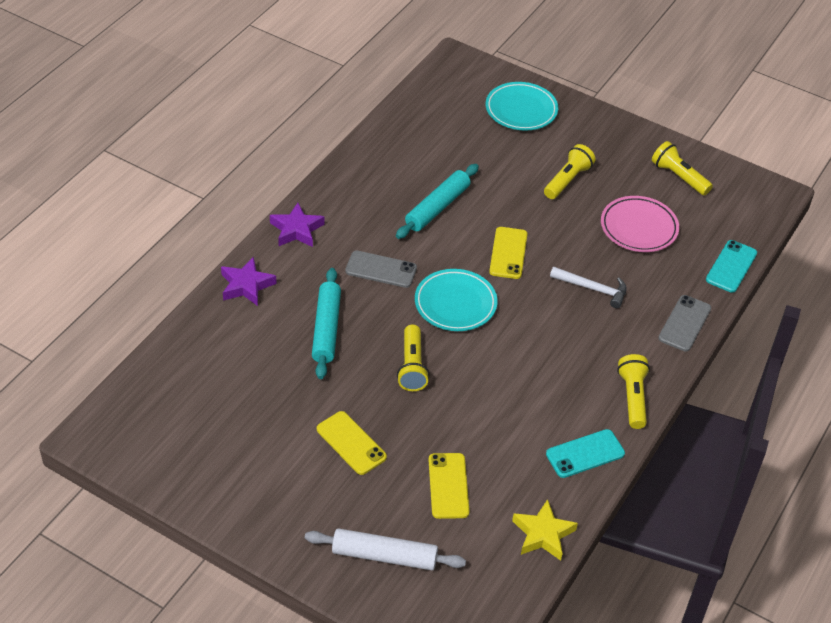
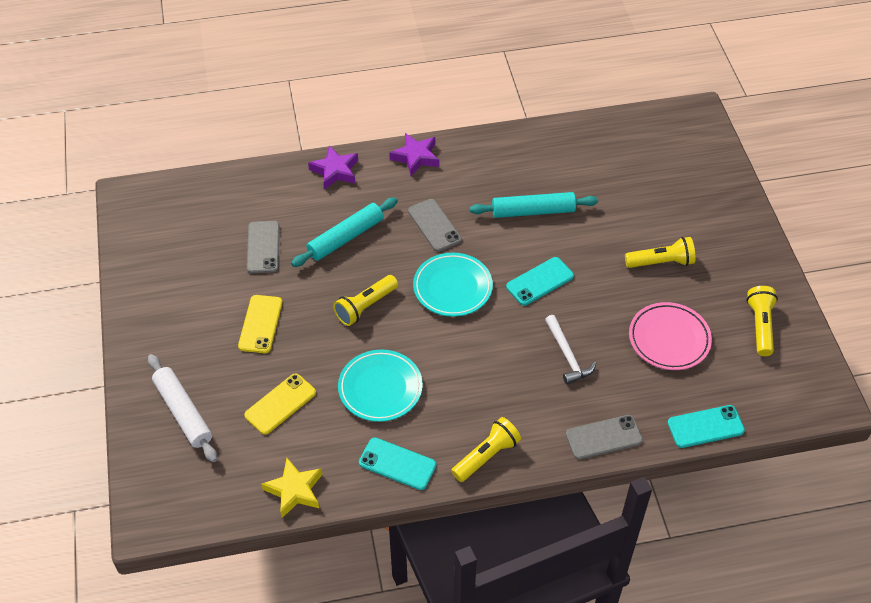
camera: 50 degrees right, 5 degrees up
(270, 386) = (263, 247): none -> grey phone
(508, 253) = (539, 281): yellow phone -> turquoise phone
(521, 110) = (697, 184): turquoise plate -> turquoise plate (380, 388)

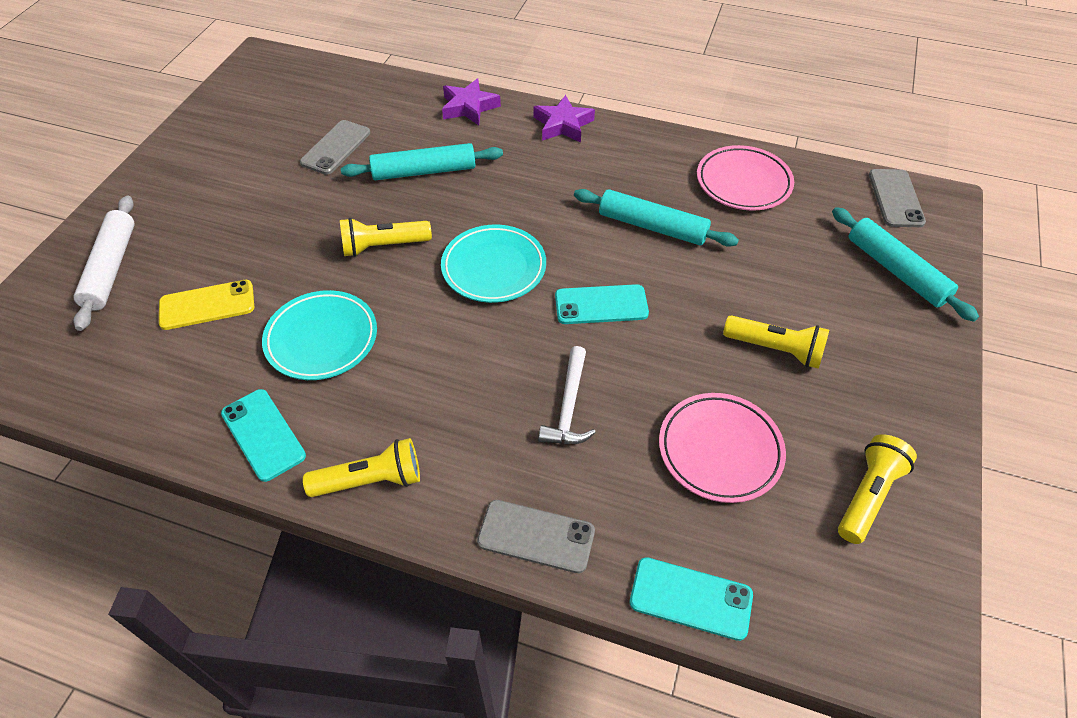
camera: 30 degrees right, 0 degrees up
(260, 324) = (264, 217): yellow phone -> none
(294, 490) = (132, 405): yellow star -> none
(434, 225) = (527, 196): grey phone -> grey phone (895, 198)
(569, 152) = (743, 182): none -> pink plate
(698, 176) = (896, 270): none -> turquoise rolling pin

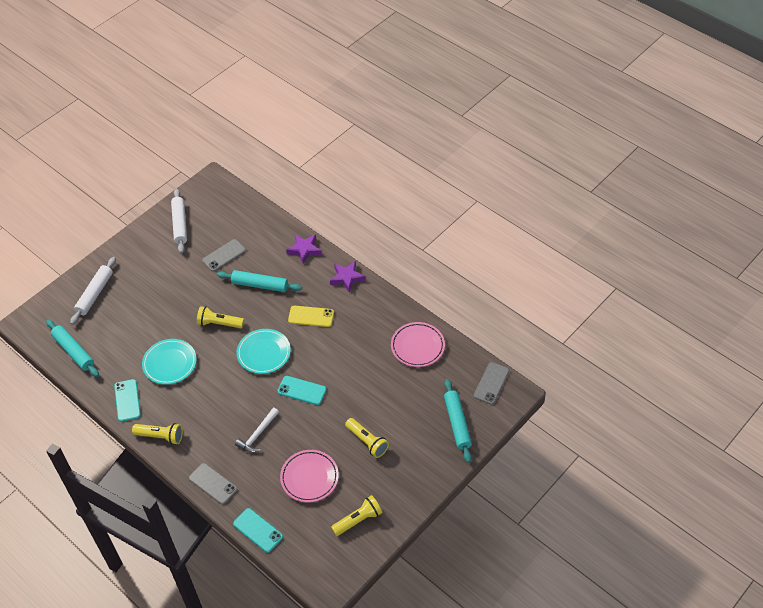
camera: 25 degrees right, 0 degrees up
(207, 305) = (128, 328): yellow phone -> yellow phone (311, 316)
(232, 126) = (180, 224): none -> white rolling pin
(652, 226) = (353, 356): turquoise rolling pin -> turquoise rolling pin (74, 351)

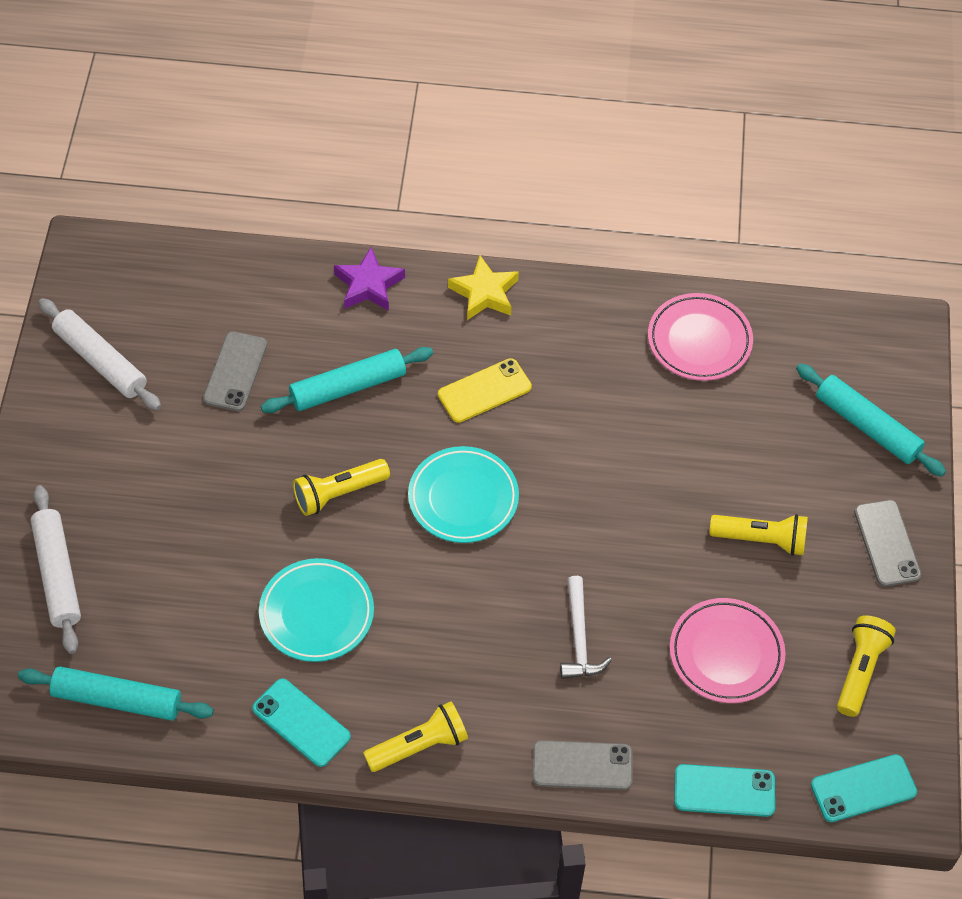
camera: 40 degrees left, 5 degrees up
(302, 390) = (583, 522): turquoise phone -> turquoise phone (863, 788)
(347, 278) = (484, 293): purple star -> yellow star
(491, 383) = (860, 334): grey phone -> grey phone (886, 543)

